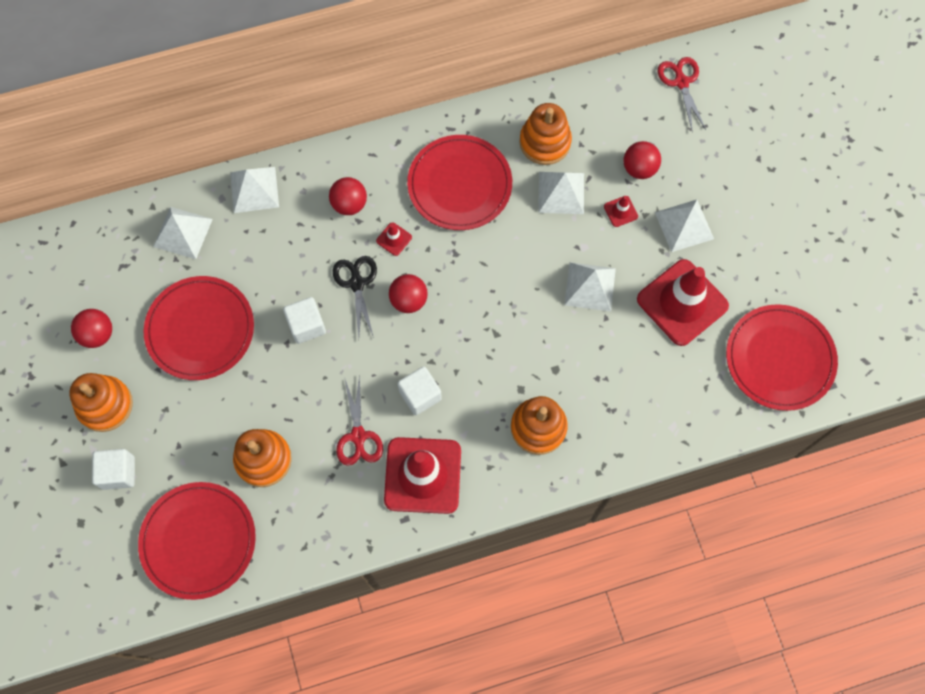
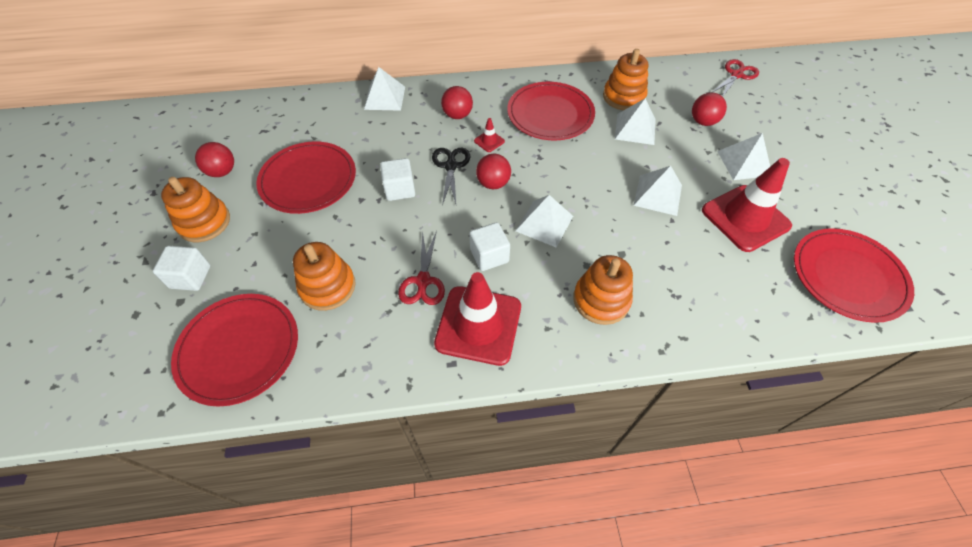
camera: 10 degrees right, 15 degrees down
(183, 232) = (319, 116): white pyramid -> white pyramid (544, 223)
(620, 211) = (687, 147): red traffic cone -> none
(681, 81) = (737, 75): red scissors -> red scissors turned 45 degrees clockwise

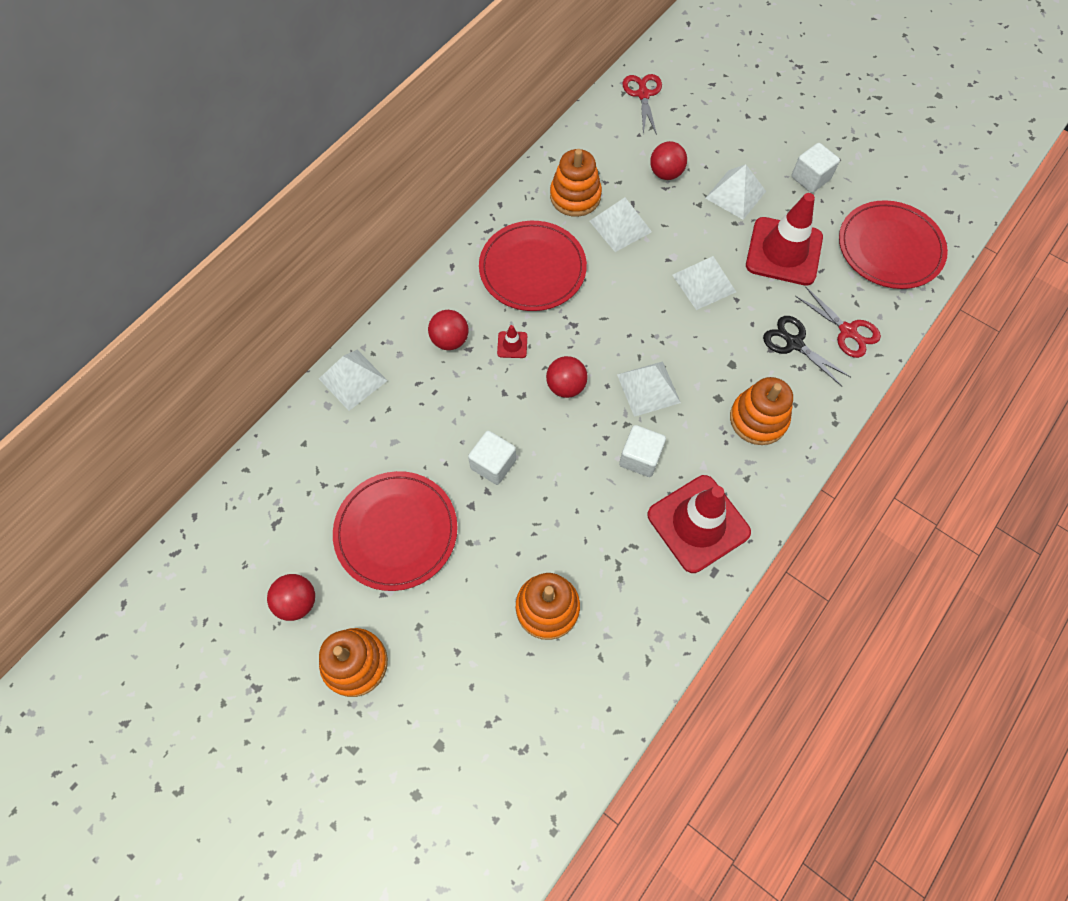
camera: 45 degrees left, 10 degrees up
(190, 277) = (417, 718): white cube -> white cube (810, 178)
(239, 349) = (546, 726): red plate -> none
(423, 281) = (616, 529): red scissors -> red scissors (848, 332)
(451, 165) = (508, 400): black scissors -> black scissors (793, 343)

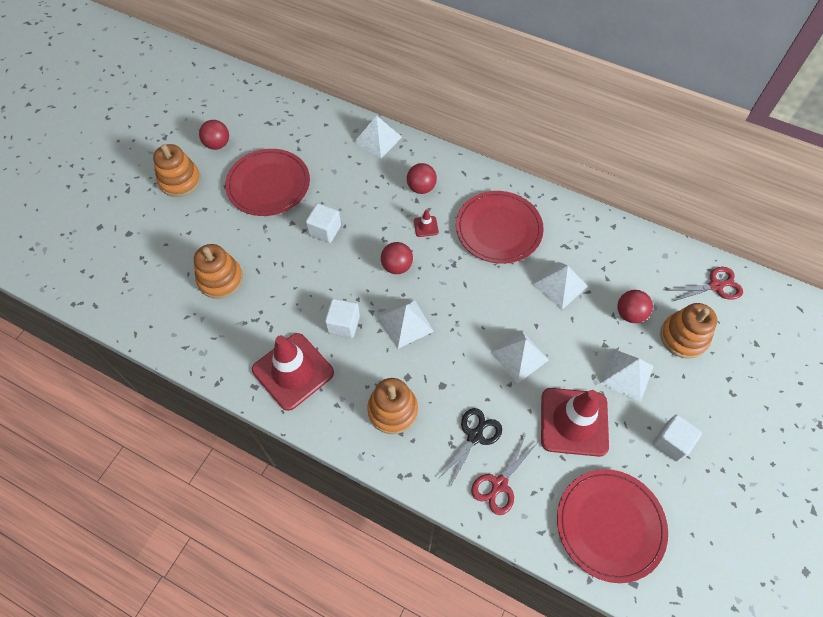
camera: 80 degrees right, 5 degrees down
(575, 196) = (580, 248): orange stacking toy -> orange stacking toy (683, 337)

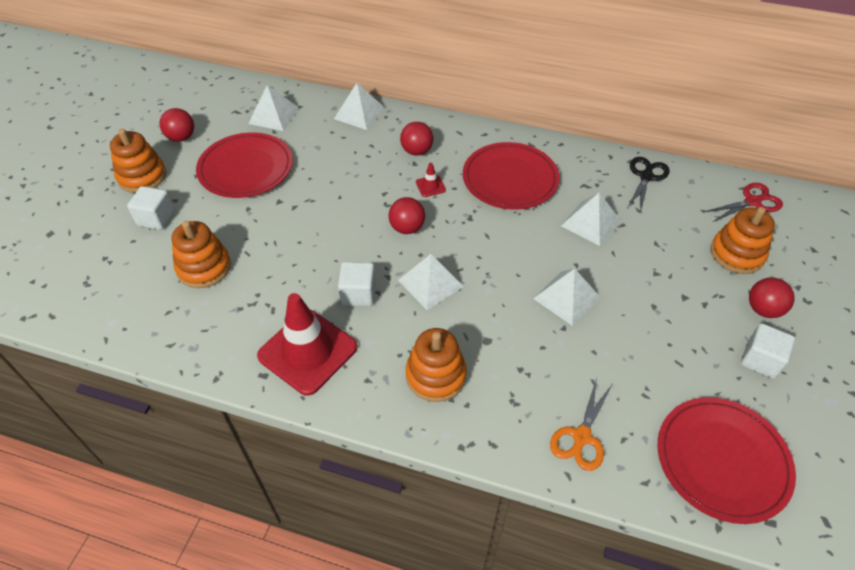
camera: 10 degrees left, 10 degrees down
(325, 230) = (318, 204): white cube -> white cube (156, 218)
(475, 435) = (539, 388): black scissors -> black scissors (646, 176)
(499, 485) = (581, 437): red scissors -> orange scissors
(574, 422) = (646, 355): red traffic cone -> none
(626, 374) = (689, 299): white pyramid -> white pyramid (273, 115)
(630, 314) = (673, 240): red ball -> red ball (763, 309)

